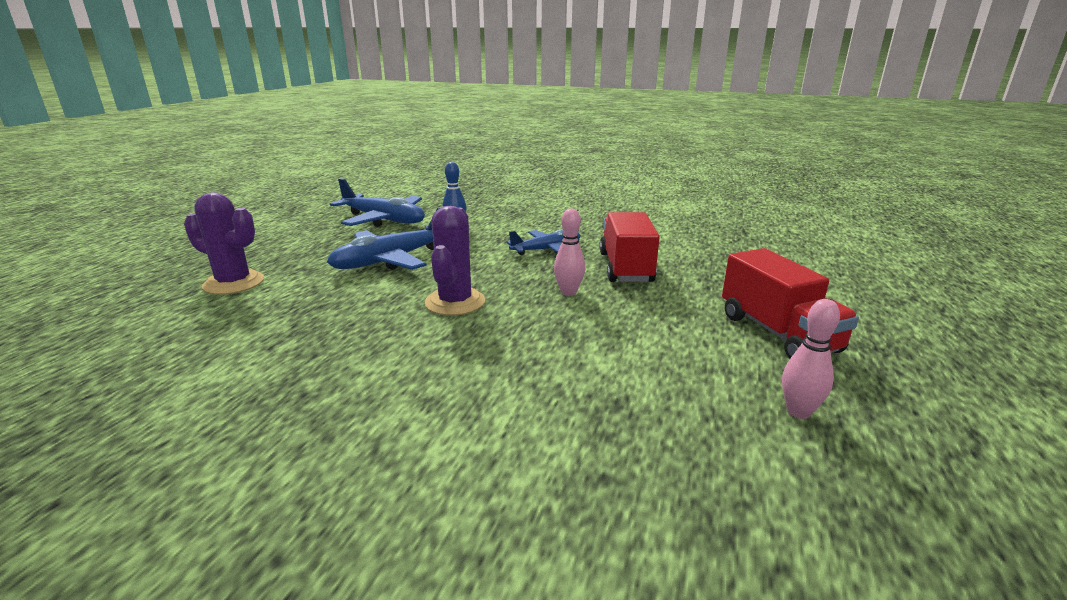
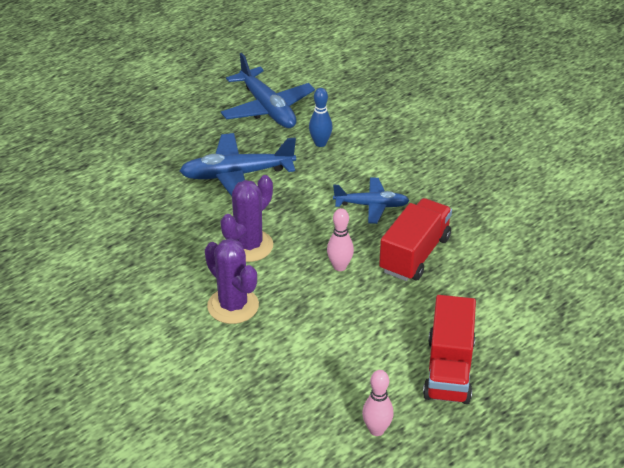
camera: 30 degrees right, 15 degrees up
(234, 283) = (113, 165): purple cactus -> purple cactus (233, 306)

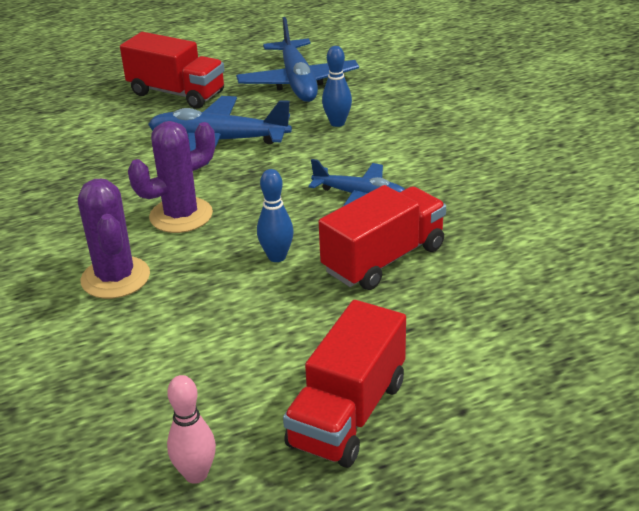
camera: 20 degrees right, 5 degrees down
(173, 134) = (176, 93): none -> red truck
(339, 266) = (277, 257): pink bowling pin -> blue bowling pin

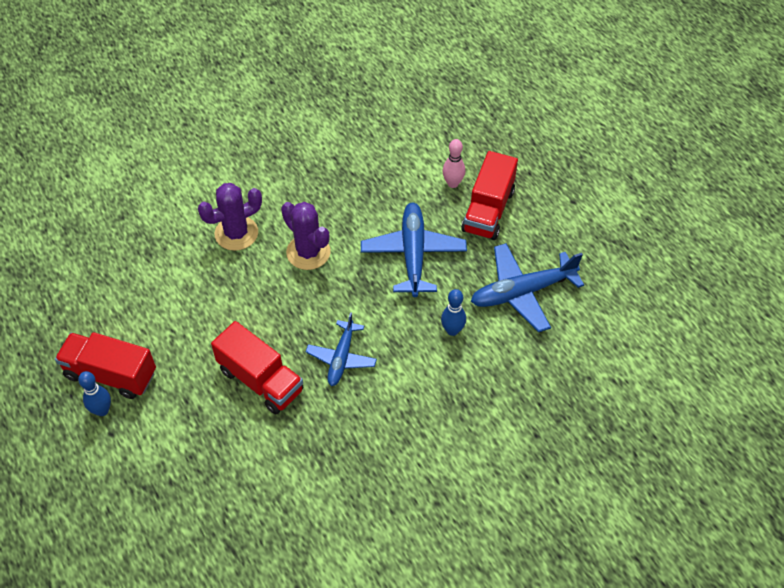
camera: 80 degrees right, 20 degrees up
(196, 474) = (69, 310): pink bowling pin -> pink bowling pin (453, 183)
(277, 257) = (261, 316): blue bowling pin -> blue bowling pin (102, 410)

